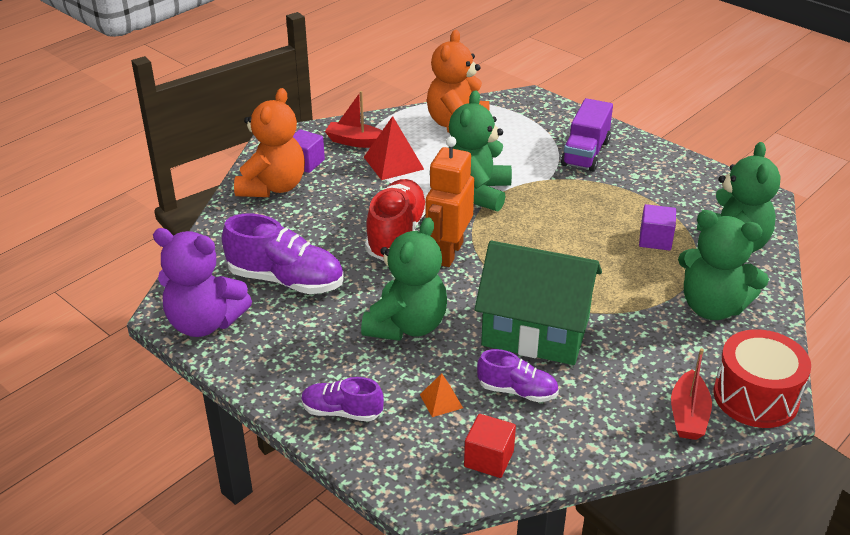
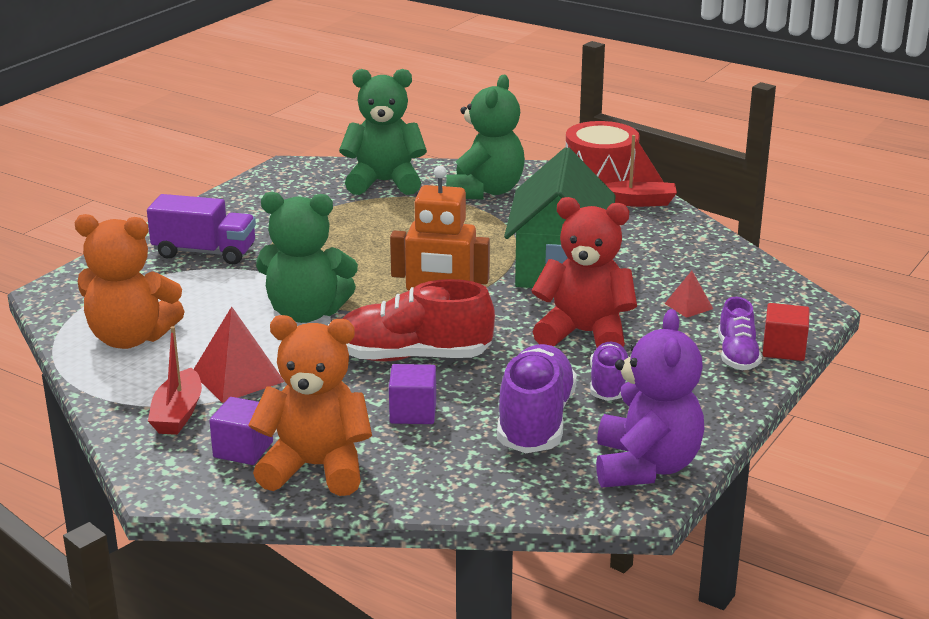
camera: 100 degrees left, 10 degrees down
(407, 326) = (584, 334): green teddy bear -> red teddy bear
(441, 401) = (688, 306): orange pyramid -> red pyramid
(489, 459) = (747, 279): red cube -> red cube (783, 349)
(517, 391) = (652, 271): purple shoe -> purple shoe (608, 384)
(655, 240) = (381, 215): purple cube -> purple cube (413, 412)

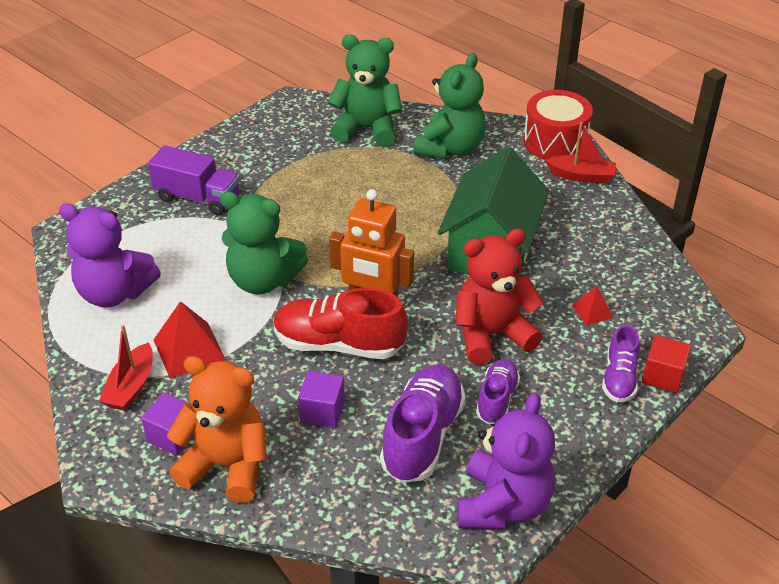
camera: 10 degrees right, 15 degrees up
(130, 338) = (114, 293): orange teddy bear -> purple teddy bear
(584, 334) = (492, 335): red teddy bear -> red teddy bear turned 45 degrees counterclockwise

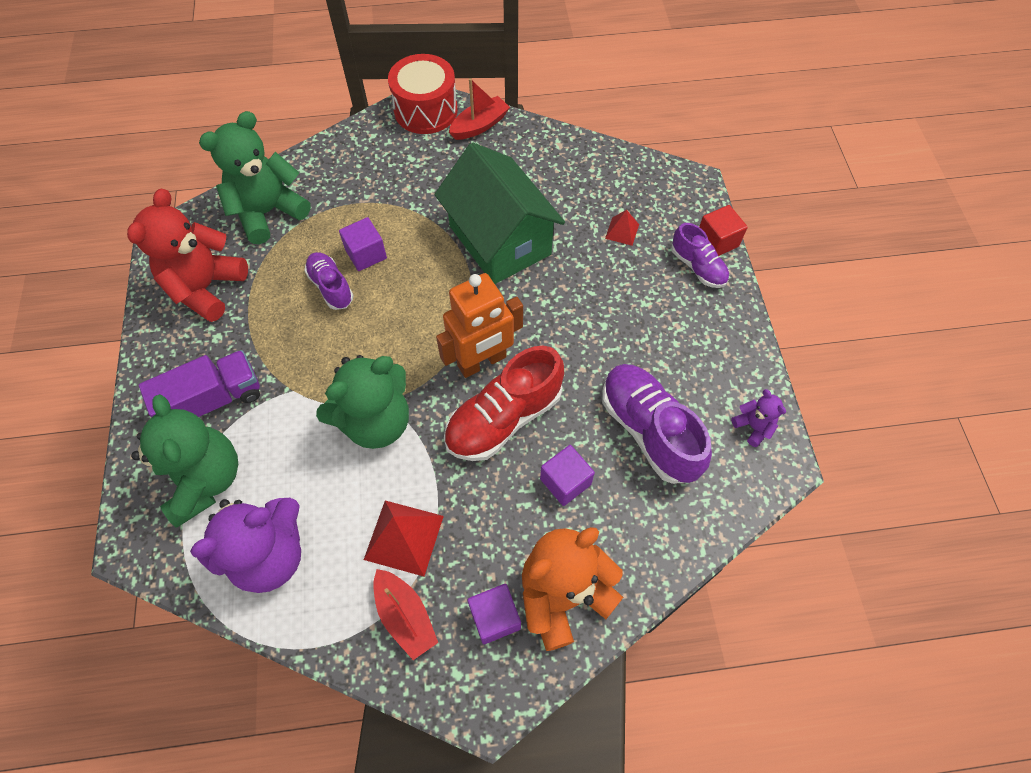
camera: 50 degrees left, 20 degrees up
(391, 192) = (366, 254): none -> purple cube
(450, 148) = (358, 177): green teddy bear -> green teddy bear (205, 480)
(492, 335) = (588, 309): red teddy bear -> red teddy bear (206, 287)
(497, 399) = (654, 355): purple shoe -> purple shoe (331, 287)
(503, 504) = (753, 427): purple teddy bear -> purple teddy bear, size x0.46

